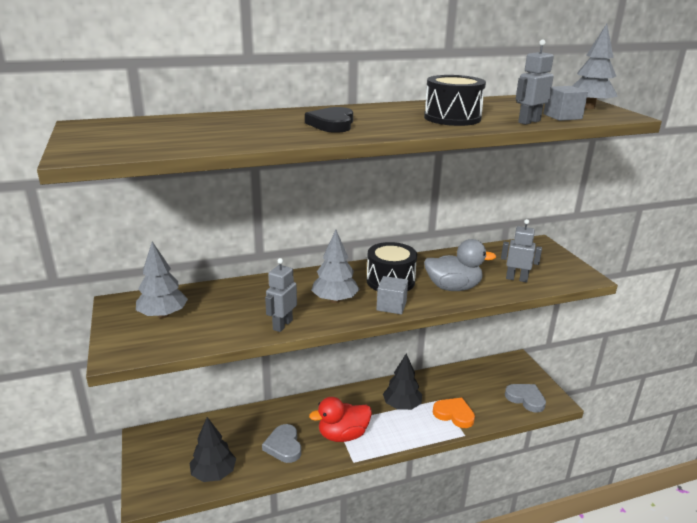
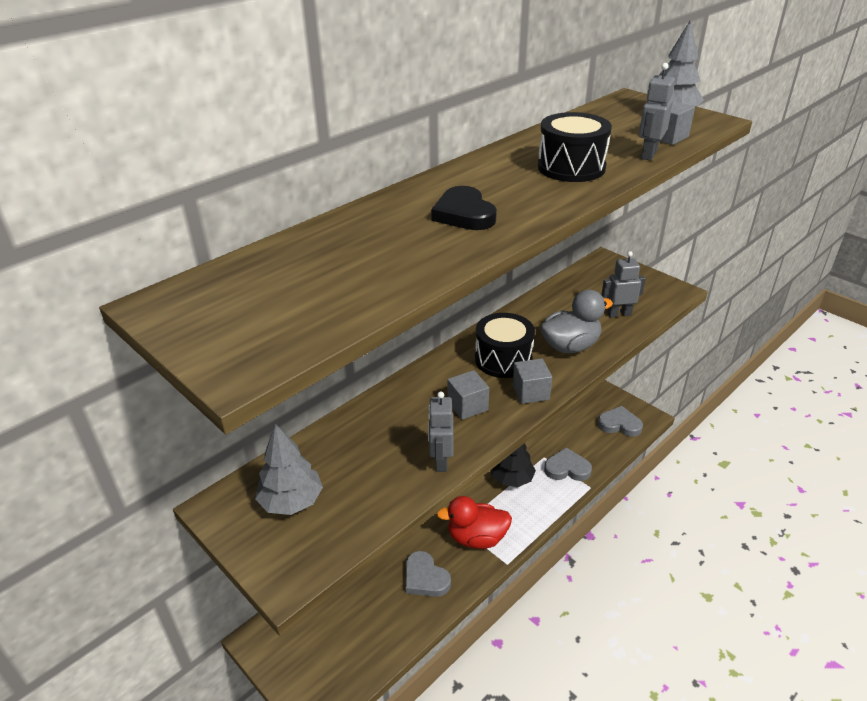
camera: 25 degrees left, 10 degrees up
(213, 473) = (373, 645): black tree -> none
(335, 300) = (467, 406): grey tree -> grey cube
(343, 435) = (476, 538): red duck -> red duck turned 45 degrees clockwise
(454, 414) = (567, 468): orange heart -> grey heart

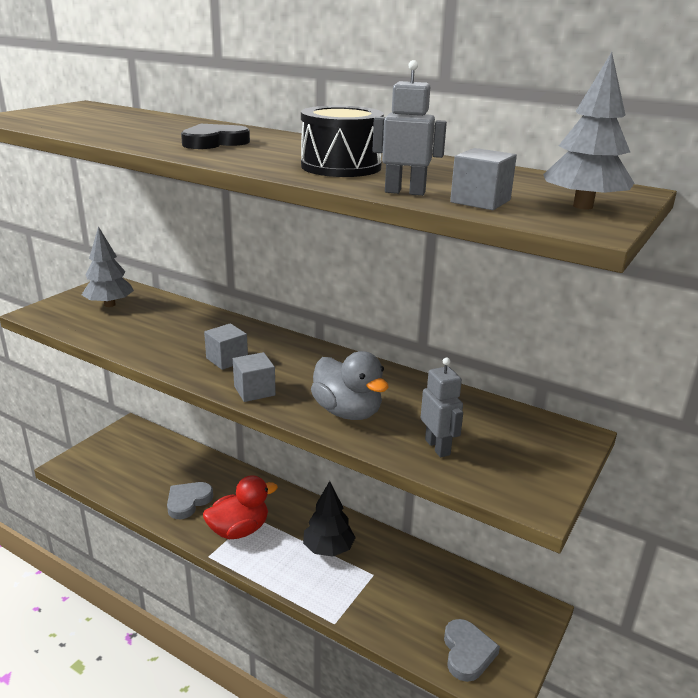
camera: 75 degrees right, 10 degrees down
(441, 461) = (150, 353): grey robot -> none
(476, 538) = (239, 530): red duck -> red duck turned 75 degrees clockwise
(503, 359) = (307, 373): black drum -> none
(567, 468) = (360, 597): grey heart -> none

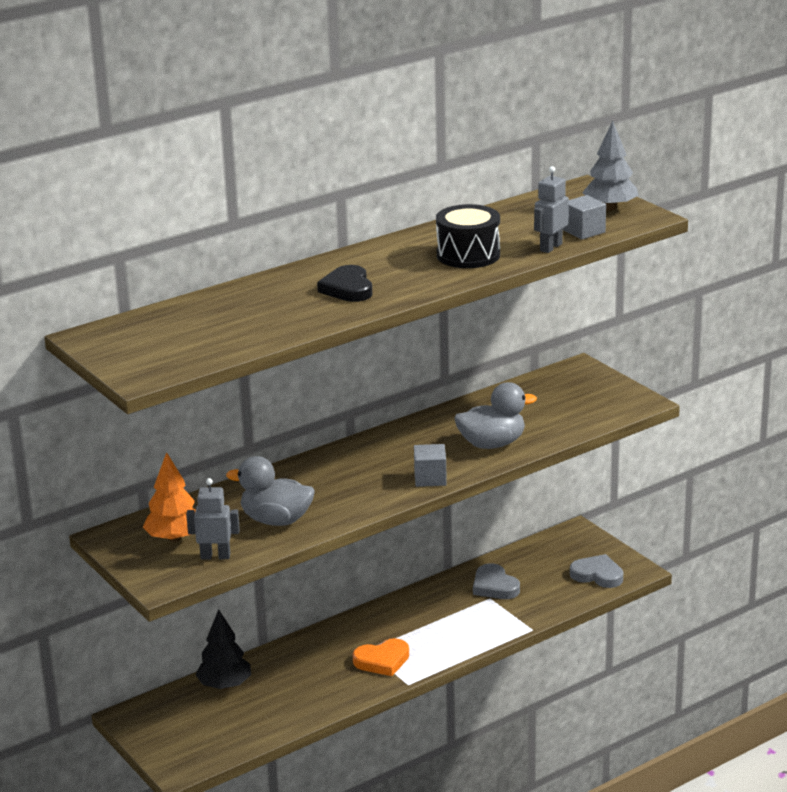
camera: 65 degrees left, 0 degrees up
(110, 304) = (174, 538): grey tree -> orange tree
(148, 335) = (276, 520): none -> grey duck
(188, 502) = (314, 687): grey heart -> grey heart (494, 586)
(227, 359) = (362, 484): grey cube -> none
(239, 530) = (382, 660): red duck -> orange heart
(328, 549) = (443, 614): black tree -> black tree (225, 685)
(438, 447) = (562, 419): grey robot -> grey robot (215, 556)

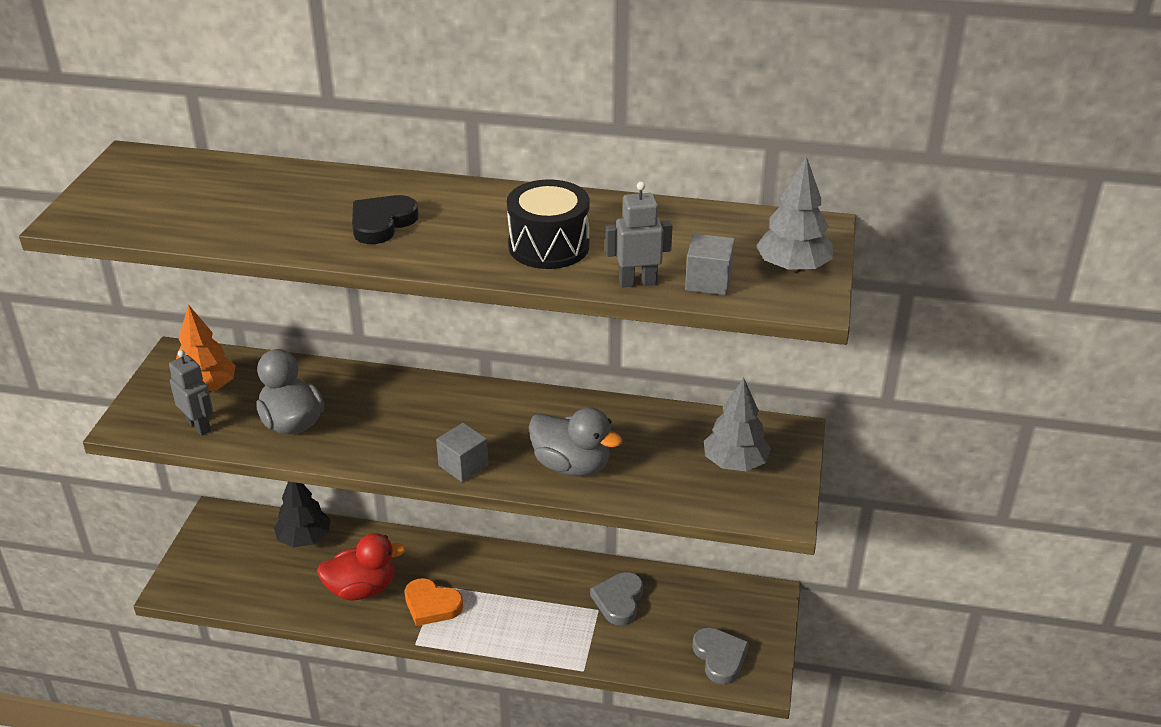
camera: 45 degrees right, 10 degrees up
(319, 683) = (361, 589): none -> red duck
(577, 395) = (735, 463): none -> grey tree

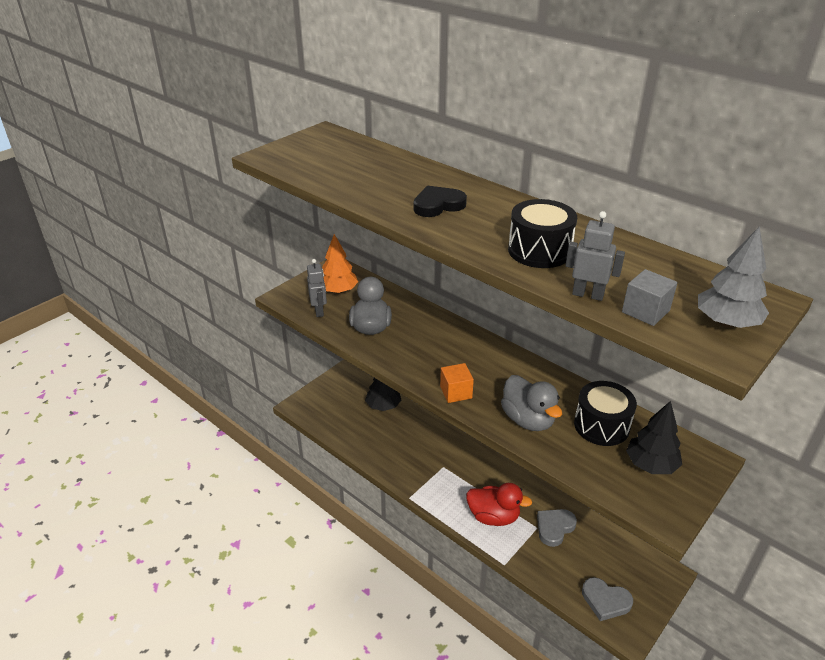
camera: 30 degrees right, 0 degrees up
(361, 589) = (398, 449): red duck -> red duck (493, 516)
(431, 605) = (432, 477): orange heart -> none
(463, 465) = (456, 392): grey cube -> orange cube
(658, 440) = (601, 425): none -> black drum
(720, 657) = (605, 601): grey heart -> grey heart turned 105 degrees clockwise
(735, 463) = (650, 465): grey tree -> black tree

